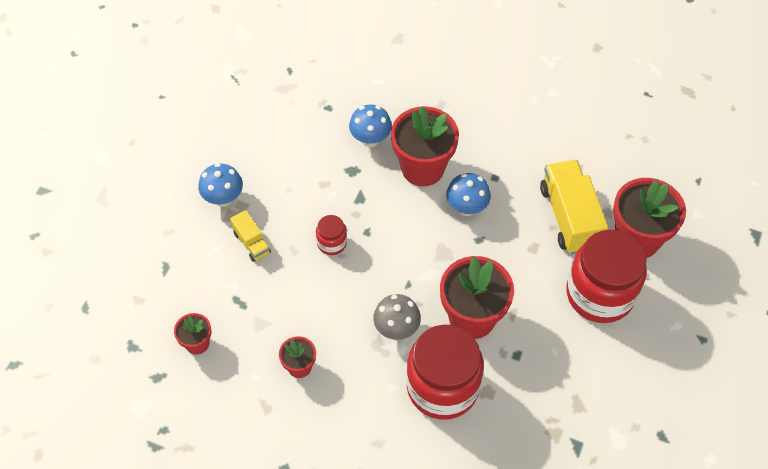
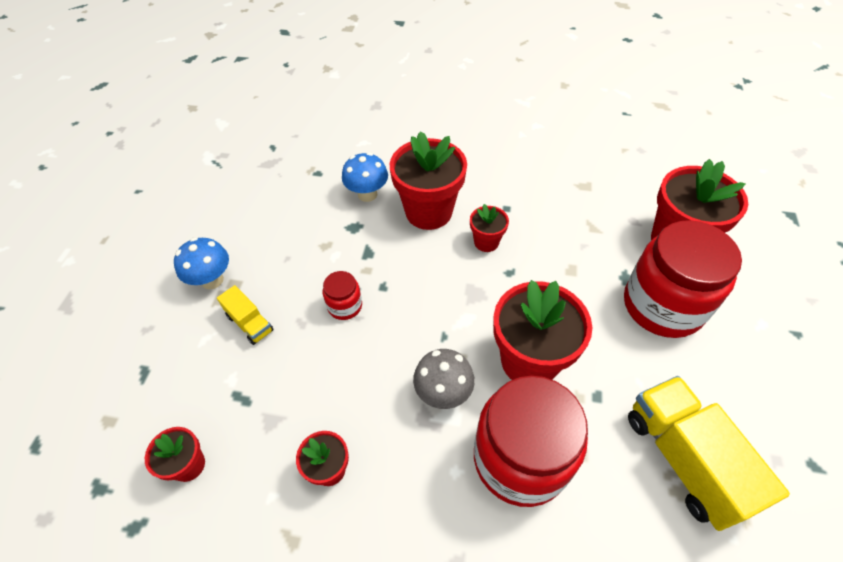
camera: 10 degrees left, 5 degrees down
(466, 208) = (486, 242): blue mushroom -> red flower pot
(569, 217) = (597, 232): yellow truck -> yellow truck (684, 459)

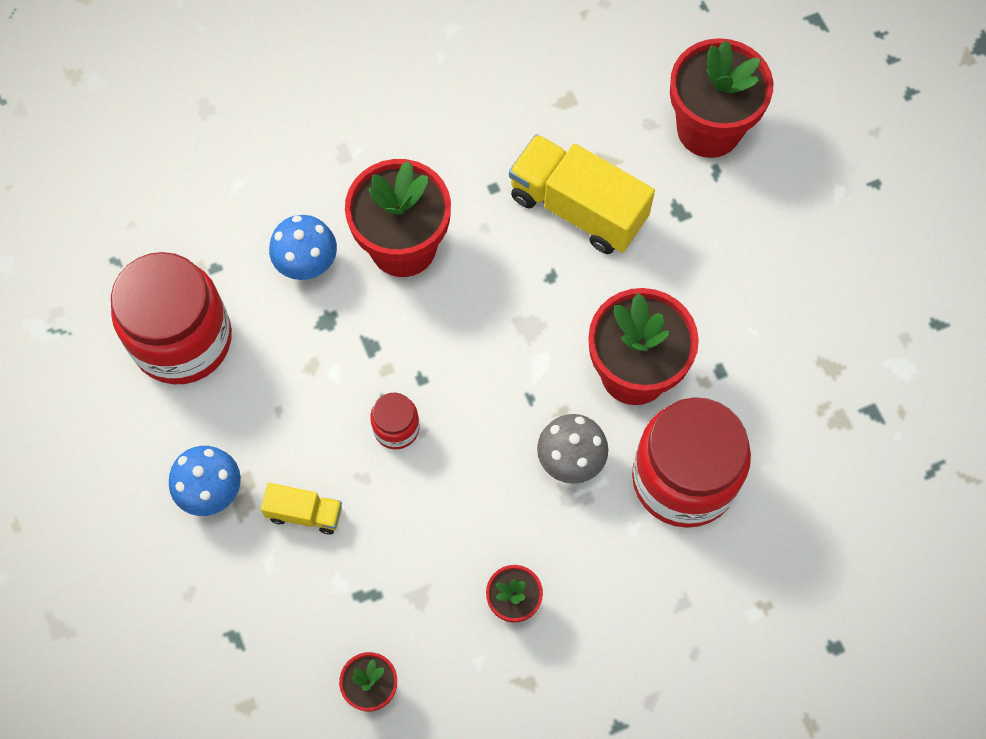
camera: 35 degrees left, 15 degrees up
(486, 242) = (500, 251): red flower pot -> none
(662, 305) = (733, 225): red jar -> red jar (182, 339)
(684, 459) = (827, 387): yellow truck -> yellow truck (578, 208)

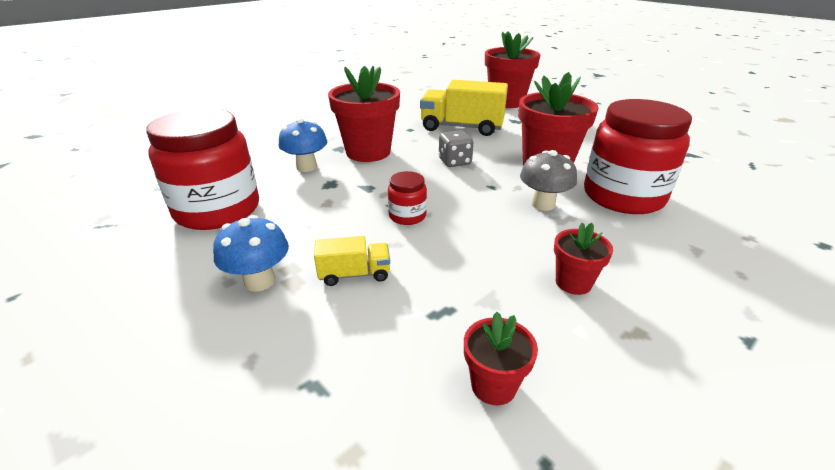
camera: 20 degrees left, 35 degrees down
(513, 316) = (454, 162): none -> grey dice

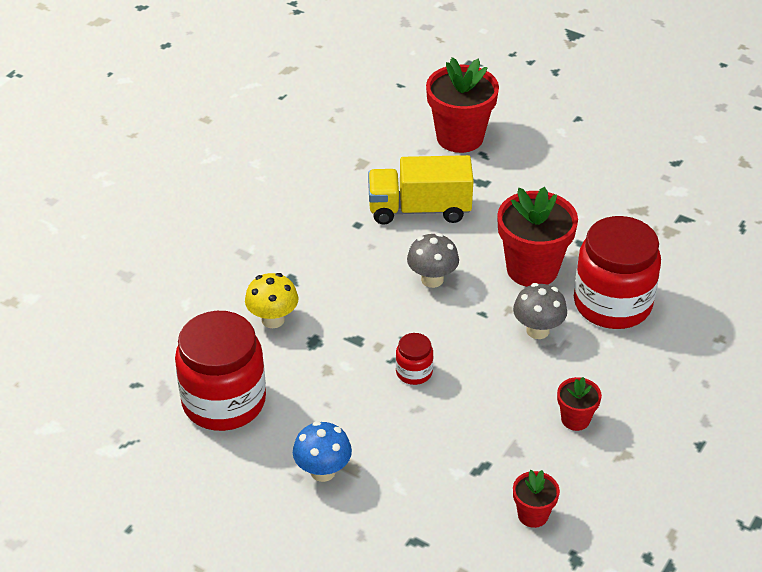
camera: 15 degrees left, 10 degrees up
(306, 167) = (273, 320): blue mushroom -> yellow mushroom
(354, 274) = (397, 448): yellow truck -> none
(368, 152) = (328, 280): red flower pot -> none
(454, 162) = (432, 279): grey dice -> grey mushroom

